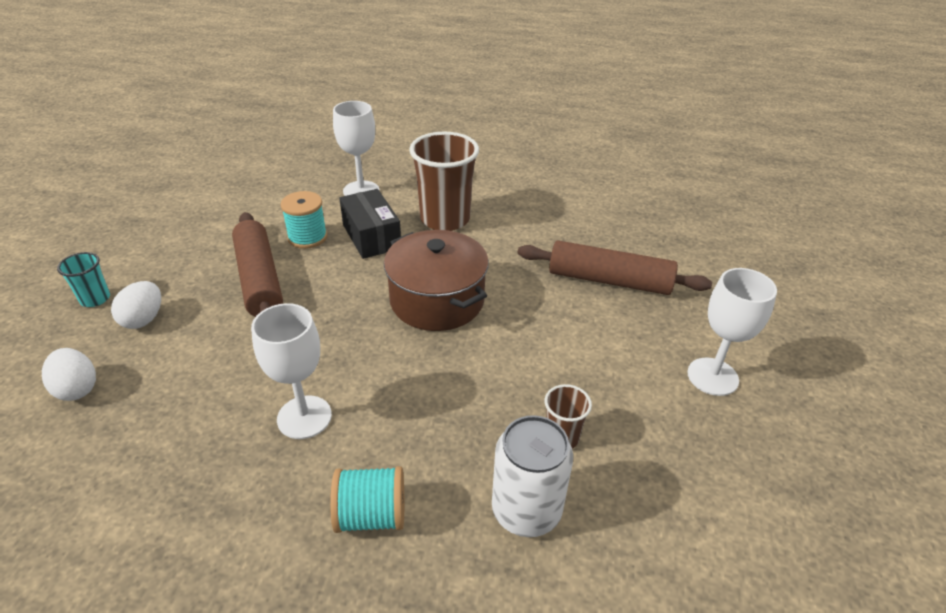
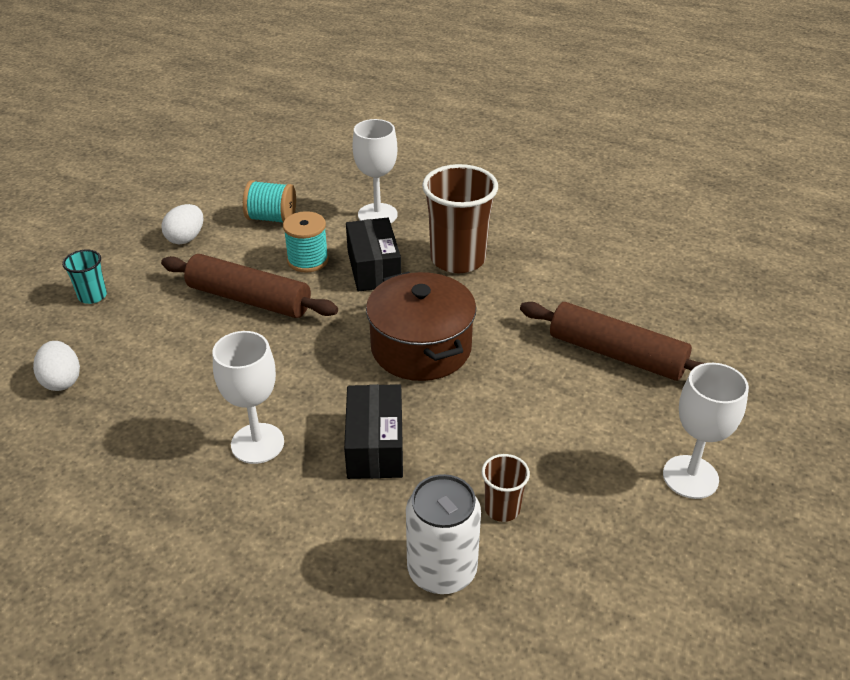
camera: 15 degrees right, 0 degrees up
(144, 319) = (132, 323): white egg -> white egg (186, 238)
(259, 279) = (249, 299): brown rolling pin -> brown rolling pin turned 60 degrees counterclockwise
(371, 515) = (295, 545): turquoise spool -> turquoise spool (272, 218)
(422, 399) = (375, 446): none -> black box

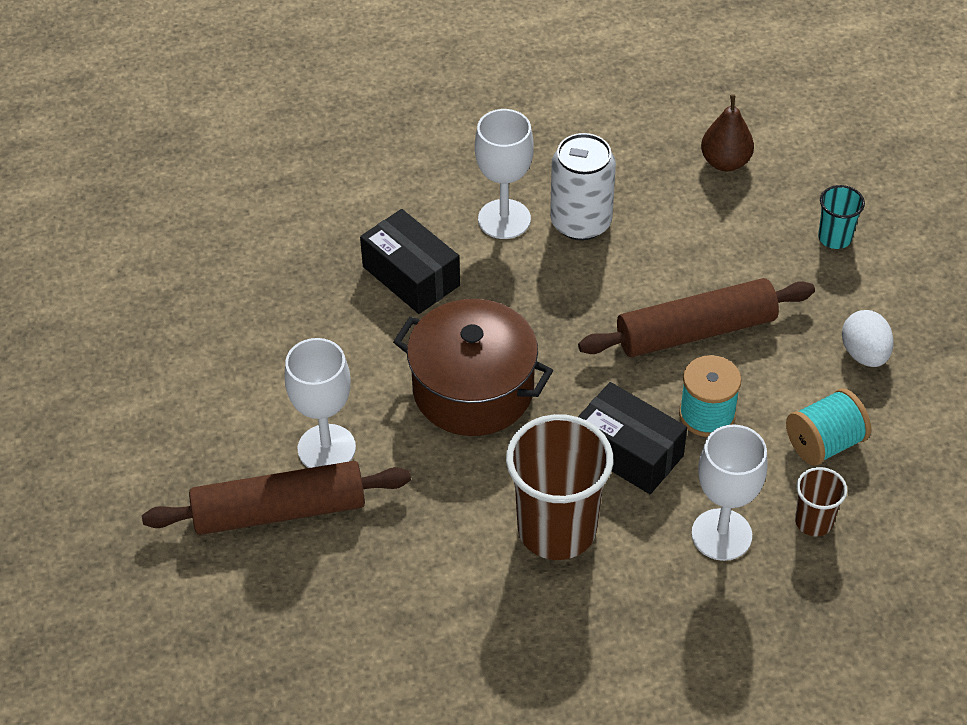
camera: 140 degrees right, 10 degrees up
(62, 381) = (725, 162): white egg -> brown pear
(442, 570) = (268, 226): white can -> white can (581, 222)
(502, 509) = (262, 293): brown cup -> brown cup (813, 522)
(690, 477) = (126, 417): white goblet -> white goblet (326, 448)

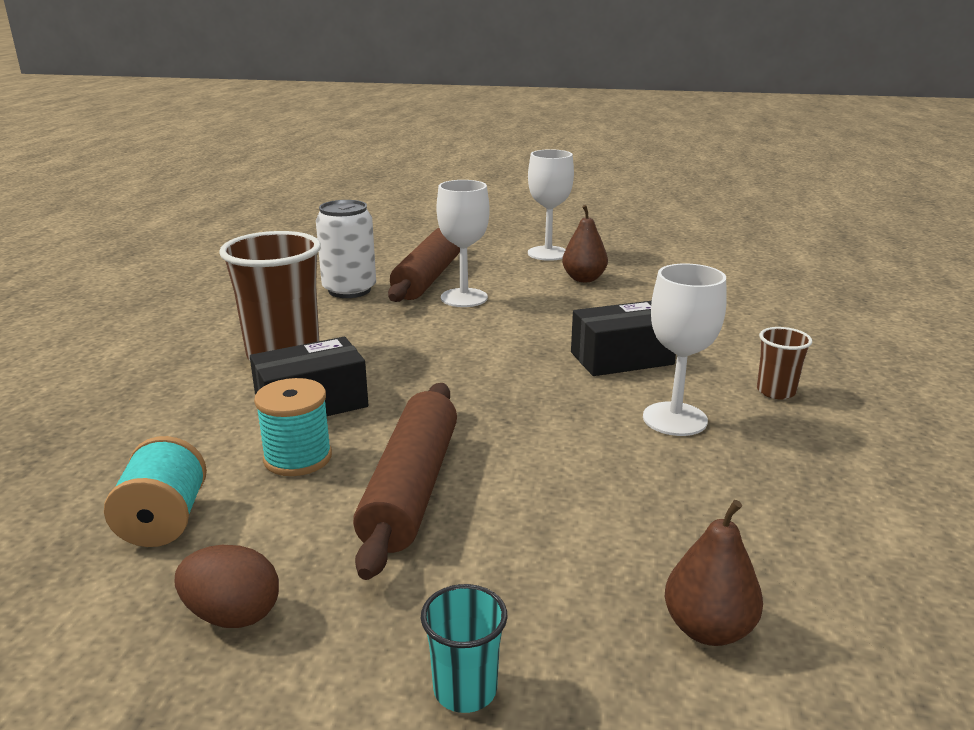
camera: 115 degrees right, 25 degrees down
(209, 362) = (584, 279): none -> brown pear
(473, 389) = (462, 355): brown pot -> none
(581, 222) = (643, 463): white can -> white can (349, 290)
(721, 535) = (167, 422): white goblet -> white goblet (548, 253)
(813, 522) = (98, 476): brown cup -> brown cup (776, 391)
(864, 354) = (233, 615): white egg -> brown egg

